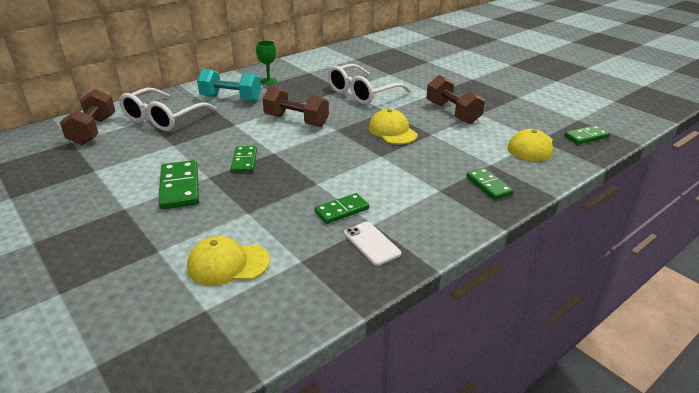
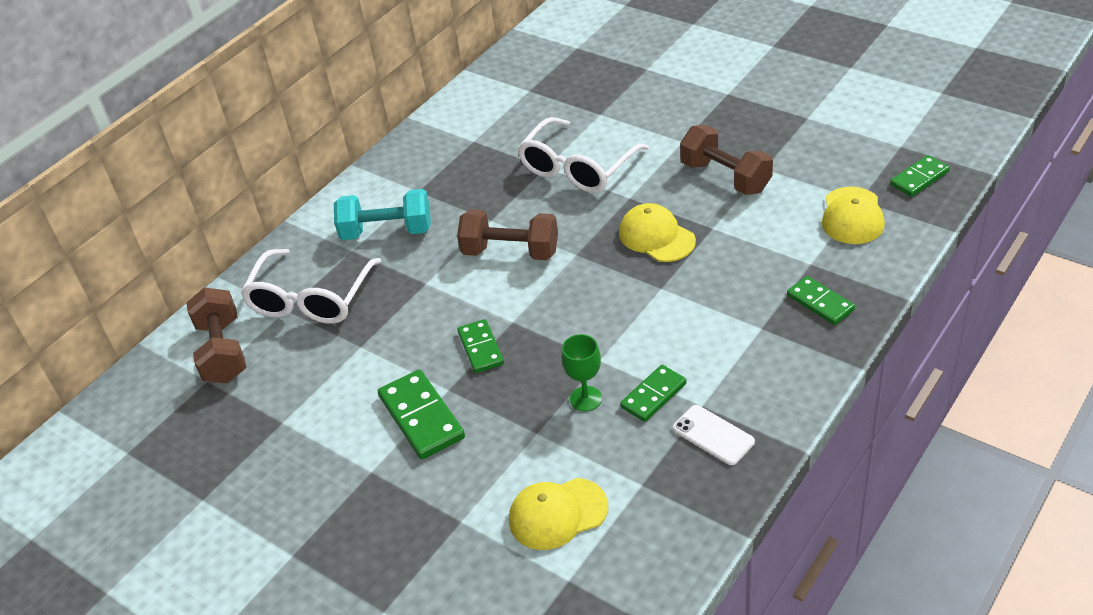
camera: 10 degrees left, 10 degrees up
(268, 81) = (421, 177): green goblet -> green goblet (586, 399)

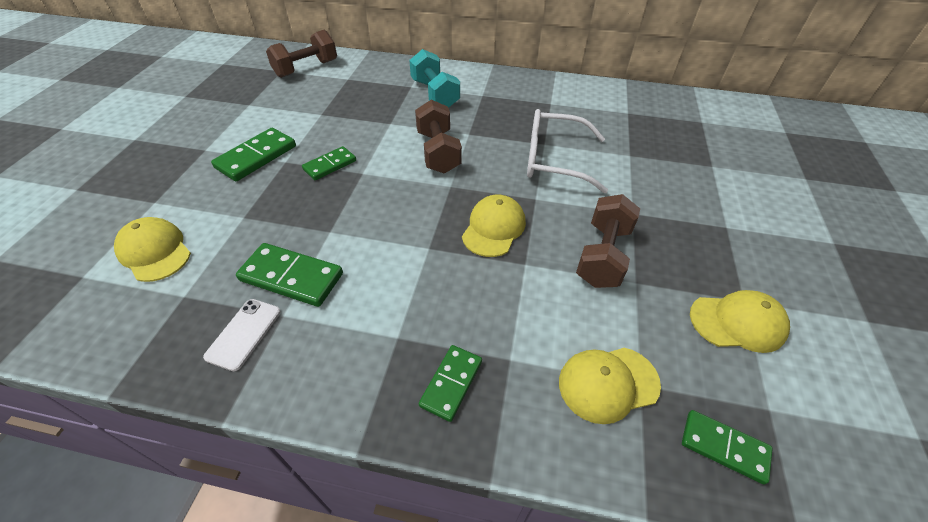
camera: 60 degrees right, 5 degrees up
(311, 298) = (360, 84): white glasses -> none
(586, 399) = (283, 235): green goblet -> none
(653, 395) = (292, 277): green domino -> green domino, size x1.54
(826, 130) = (737, 322): none -> yellow cap

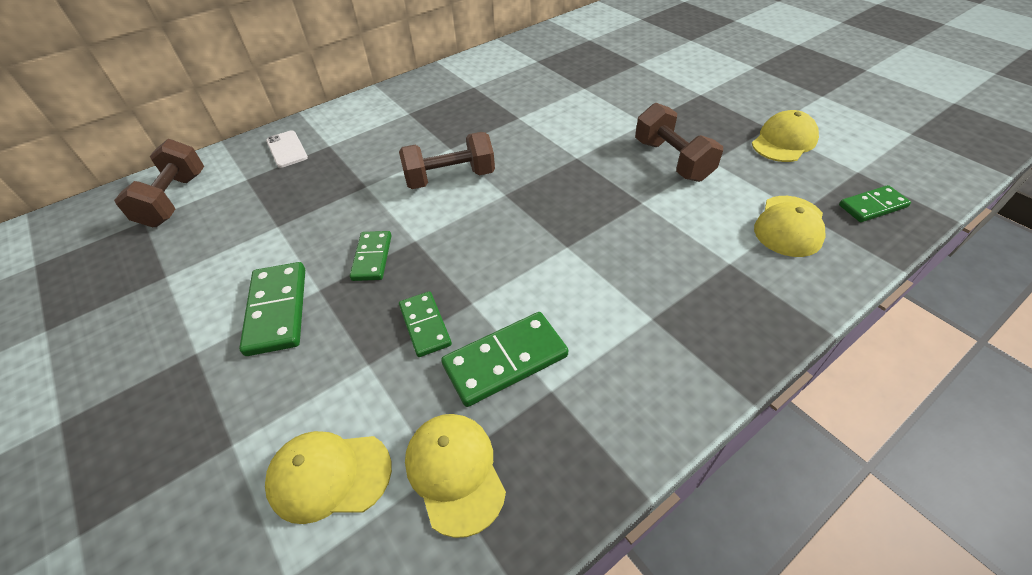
camera: 45 degrees left, 0 degrees up
(244, 334) = (547, 434): white phone -> white phone (287, 149)
(435, 94) = (364, 137): turquoise dumbbell -> none
(438, 152) = (450, 178): brown dumbbell -> brown dumbbell turned 45 degrees counterclockwise
(451, 383) = (727, 308): green domino -> green domino (425, 325)
(494, 228) = (585, 197): yellow cap -> yellow cap (455, 472)
(554, 160) = (545, 124): white glasses -> none

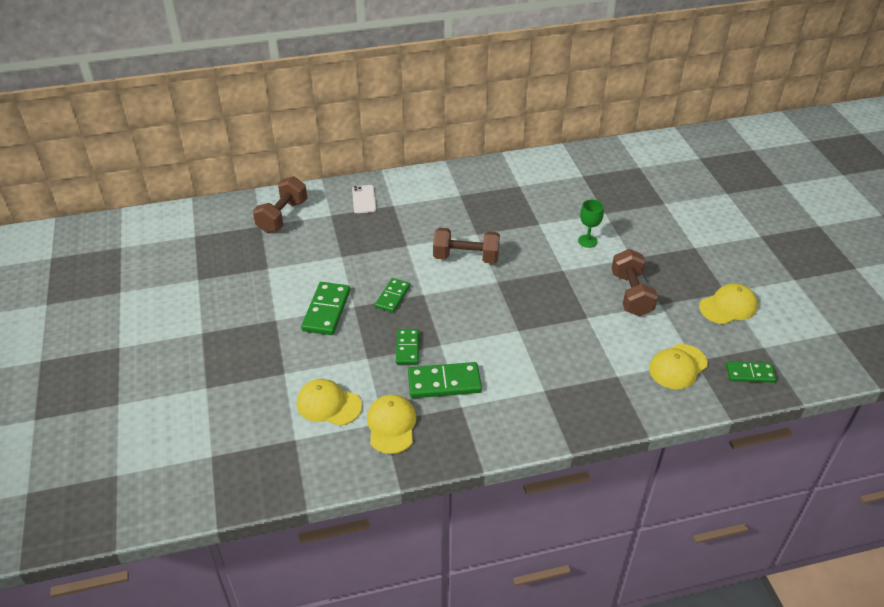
camera: 20 degrees right, 5 degrees down
(584, 120) = (587, 241): none -> green goblet

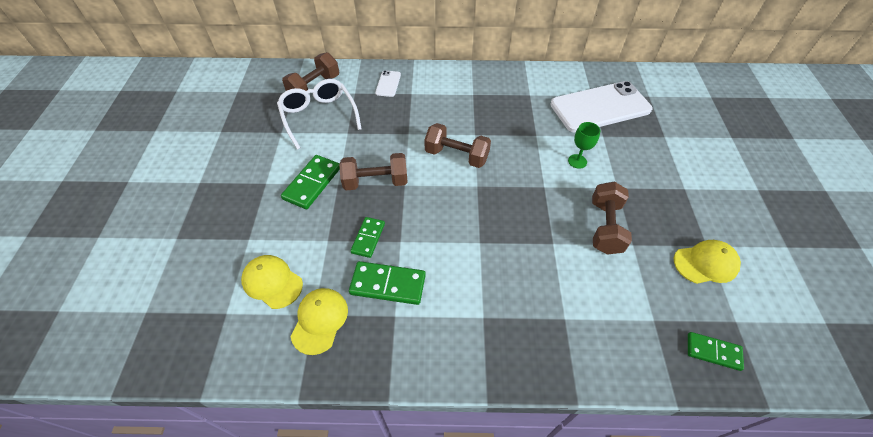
camera: 15 degrees right, 10 degrees up
(302, 245) = (319, 117): none -> white glasses
(392, 297) = (375, 182): green domino -> brown dumbbell
(594, 186) = (600, 107): none -> white phone
(678, 367) = (633, 323): yellow cap -> none

